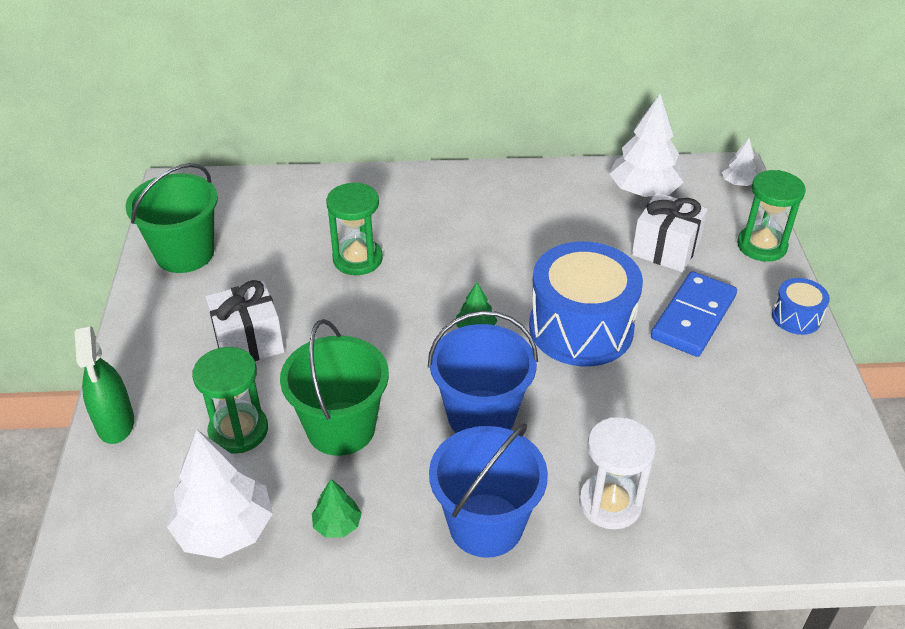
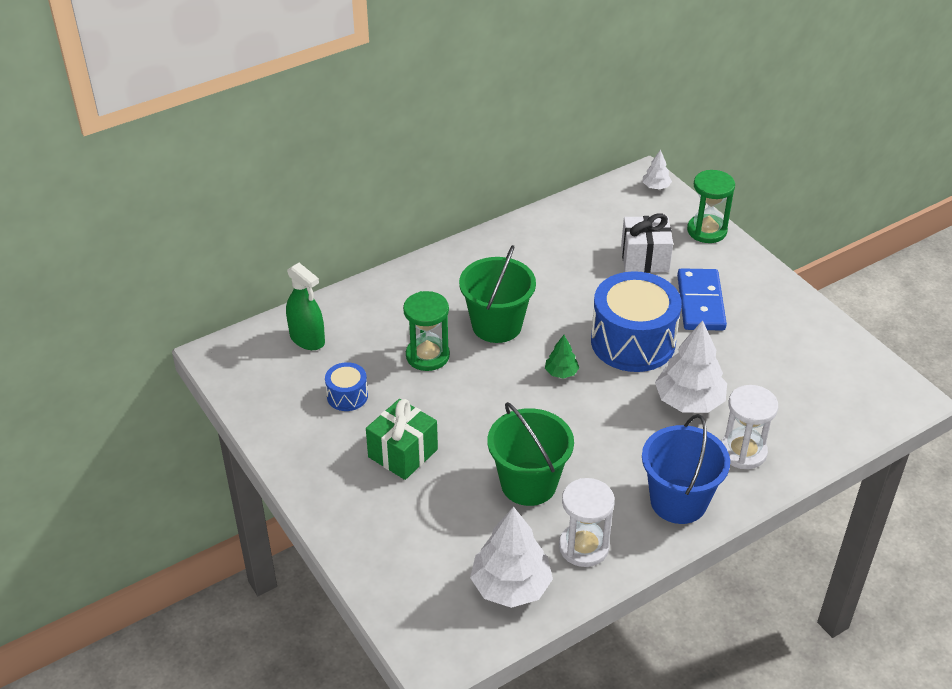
camera: 30 degrees left, 0 degrees up
(115, 423) = (359, 555): green spray bottle -> green spray bottle (307, 339)
(185, 254) = (283, 407): green bucket -> green bucket (496, 325)
(238, 430) = (457, 518): green hourglass -> none
(248, 342) = (403, 453): white gift -> green gift
(337, 525) = (583, 547): green tree -> white hourglass
(481, 416) = (616, 432): blue bucket -> none
(643, 191) = (595, 218): white tree -> white tree (689, 401)
(796, 317) = (765, 276): blue drum -> blue drum (347, 396)

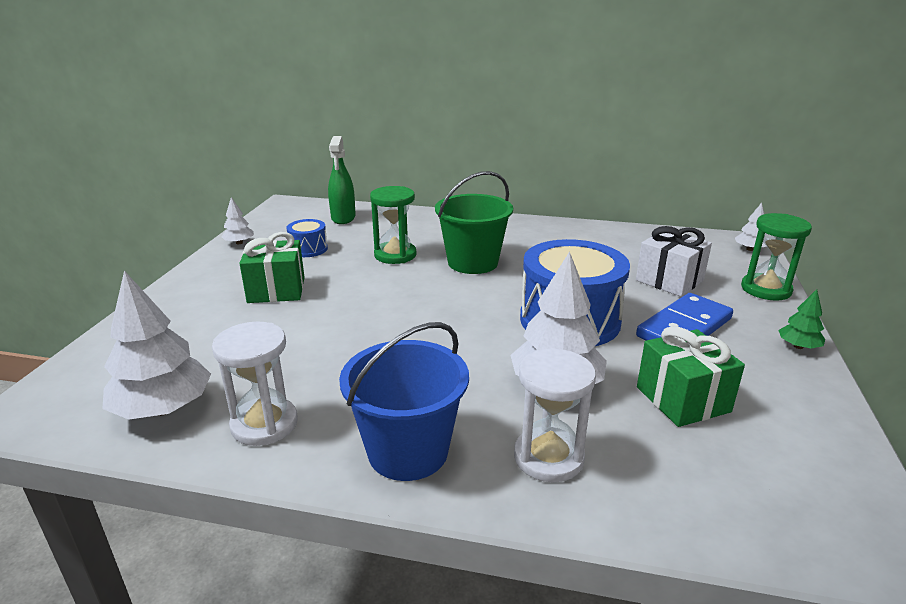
camera: 45 degrees right, 15 degrees down
(273, 430) = (239, 243): none -> white tree
(528, 484) = (314, 355): green bucket -> none
(561, 372) = (472, 308): green tree -> green tree (798, 346)
(758, 365) = (682, 399): none -> green gift

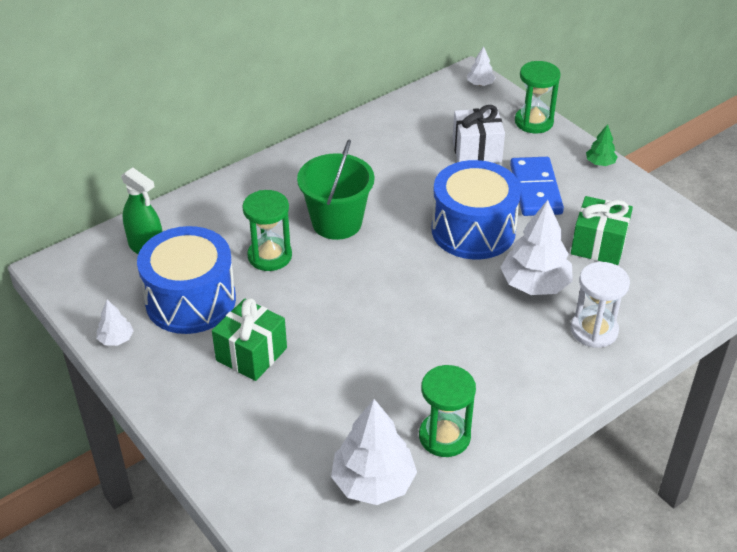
camera: 50 degrees left, 15 degrees up
(264, 424) = (444, 436): white hourglass -> green hourglass
(308, 249) = (190, 300): blue drum -> blue drum, size x2.15
(408, 451) = (535, 384): blue bucket -> none

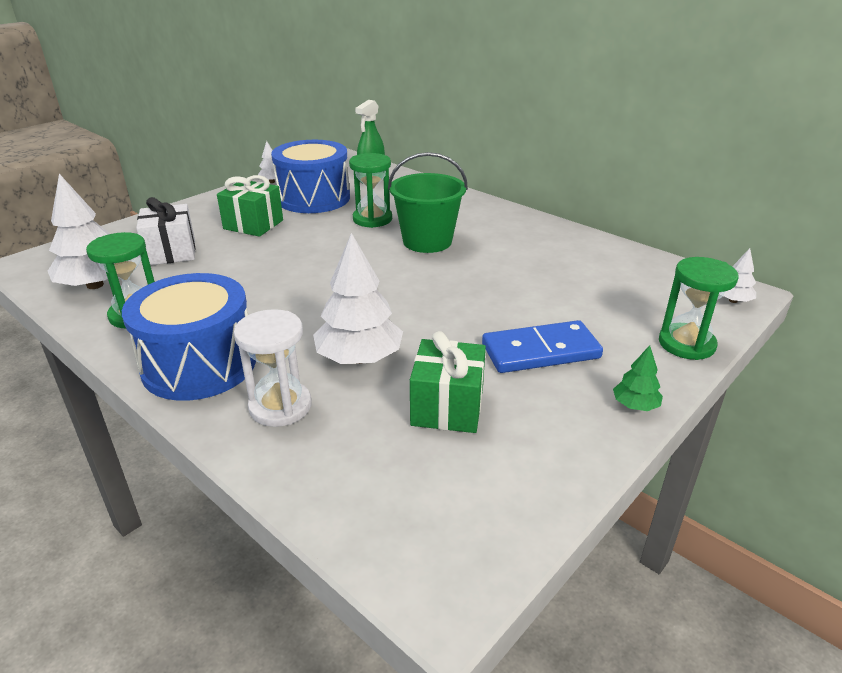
camera: 80 degrees right, 10 degrees down
(473, 230) = (443, 312): blue drum -> blue drum (199, 365)
(476, 151) = (591, 306): white gift -> white gift (171, 252)

